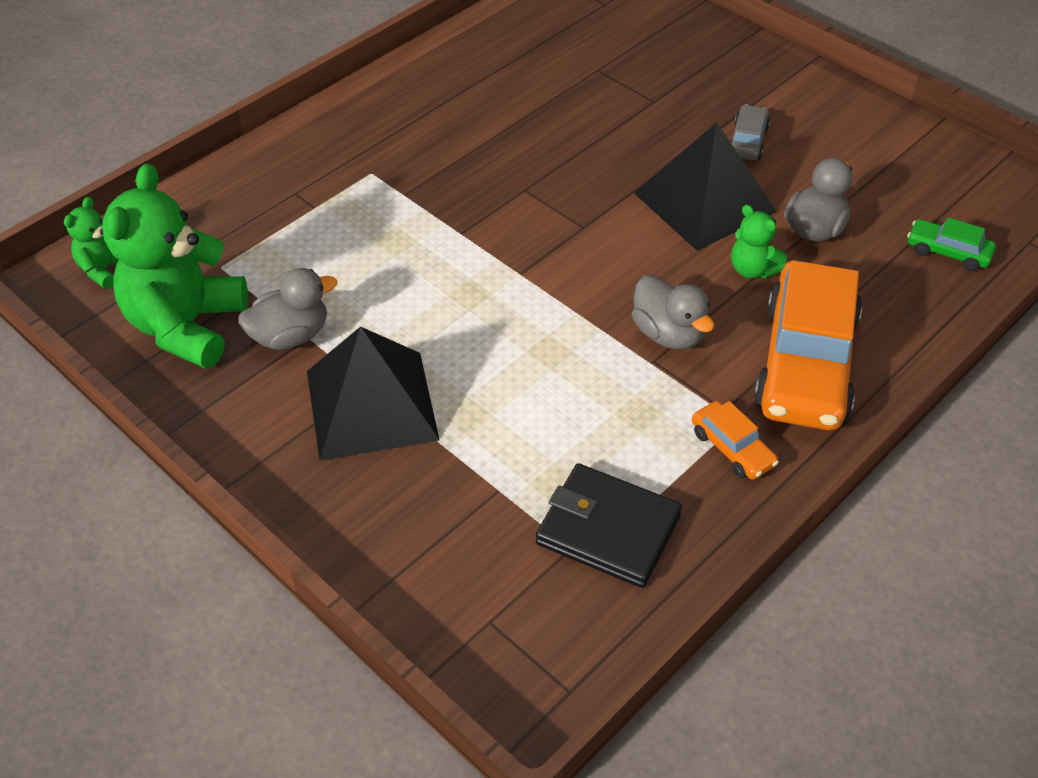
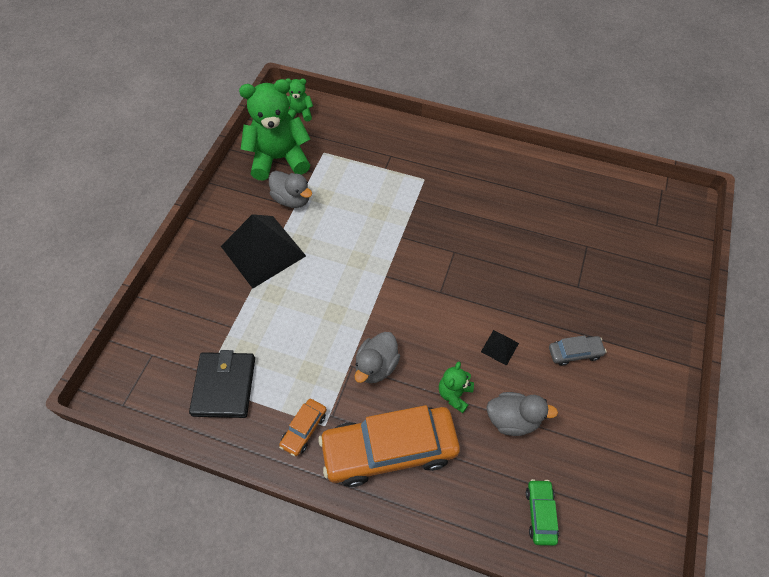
camera: 65 degrees right, 10 degrees up
(704, 202) = (499, 347): black pyramid -> black pyramid, size x0.42

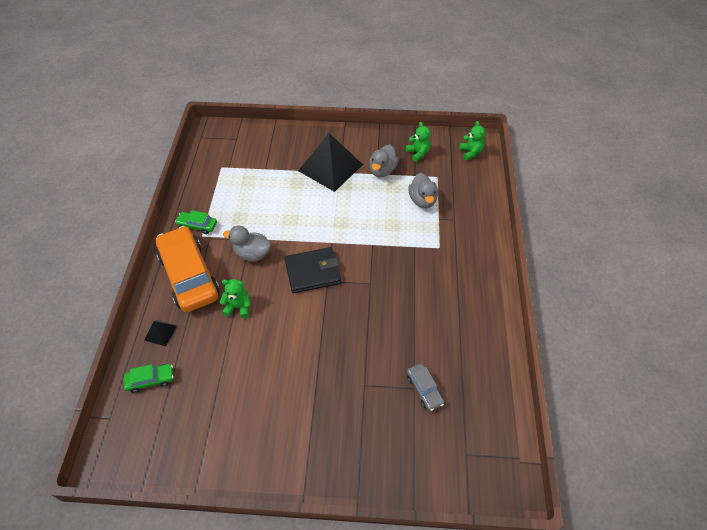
camera: 75 degrees right, 5 degrees down
(224, 386) = (221, 178): black wallet -> black wallet (312, 272)
(279, 159) = (418, 153): green teddy bear -> green teddy bear, size x0.47
(304, 429) = (197, 225): orange car -> green car
(499, 347) = (286, 331): black pyramid -> black pyramid (160, 332)
(512, 419) = (224, 350): grey duck -> grey duck (422, 200)
(574, 353) = (294, 389): grey car -> grey car (424, 389)

